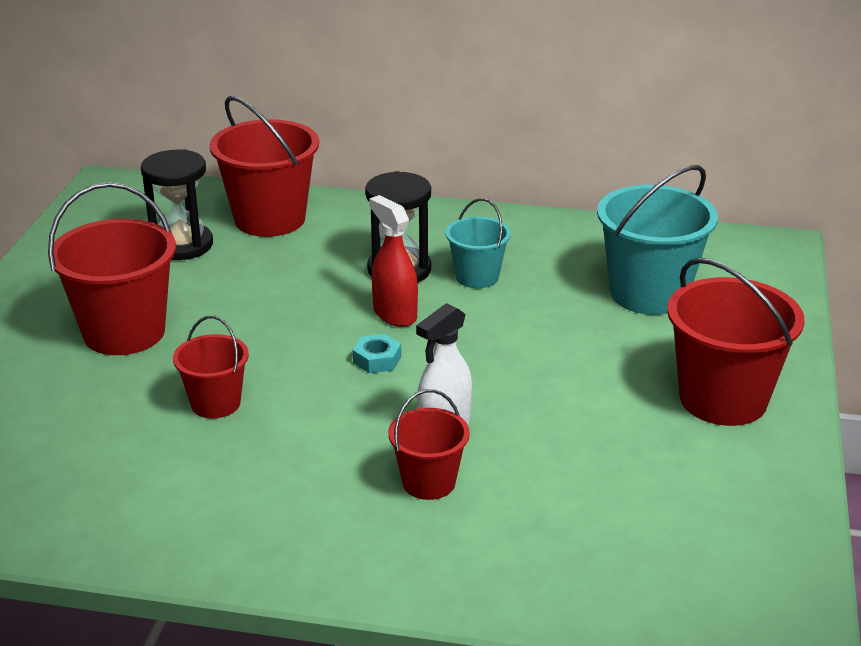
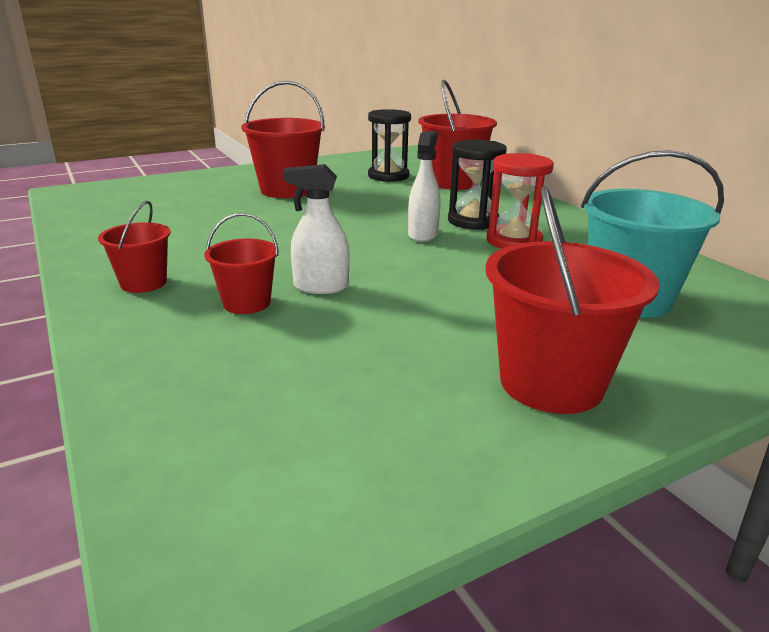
camera: 50 degrees right, 5 degrees down
(215, 403) = (251, 225): red bucket -> red bucket (143, 283)
(377, 359) = (364, 245): turquoise nut -> none
(394, 314) = (423, 234): red spray bottle -> white spray bottle
(477, 277) = (514, 241): turquoise bucket -> red hourglass

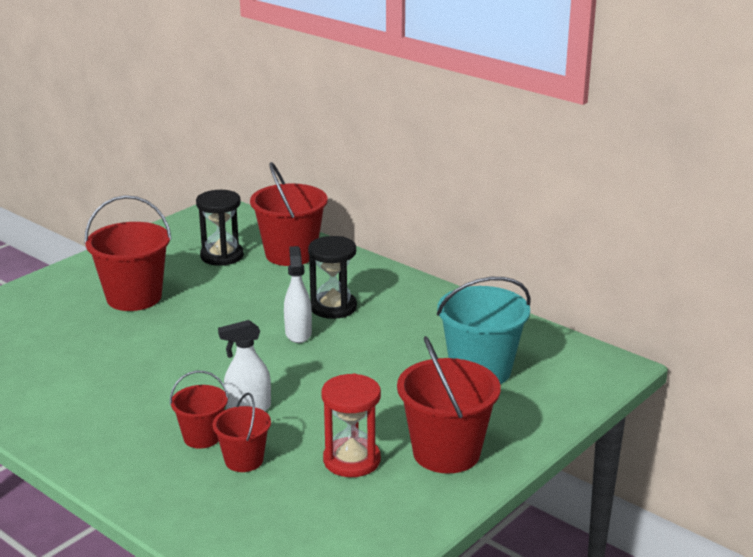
camera: 20 degrees left, 0 degrees up
(143, 283) = (101, 437): red bucket -> red bucket (244, 460)
(514, 241) = (377, 326): red hourglass -> red hourglass (351, 460)

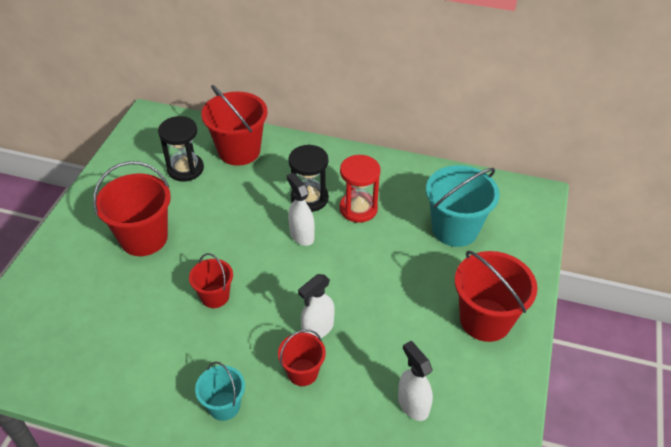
camera: 25 degrees left, 20 degrees up
(101, 439) = (224, 406): none -> turquoise bucket
(244, 460) = (350, 384): red bucket -> red bucket (215, 296)
(297, 495) = (412, 404): none -> white spray bottle
(351, 460) = (427, 353): red hourglass -> red hourglass (358, 209)

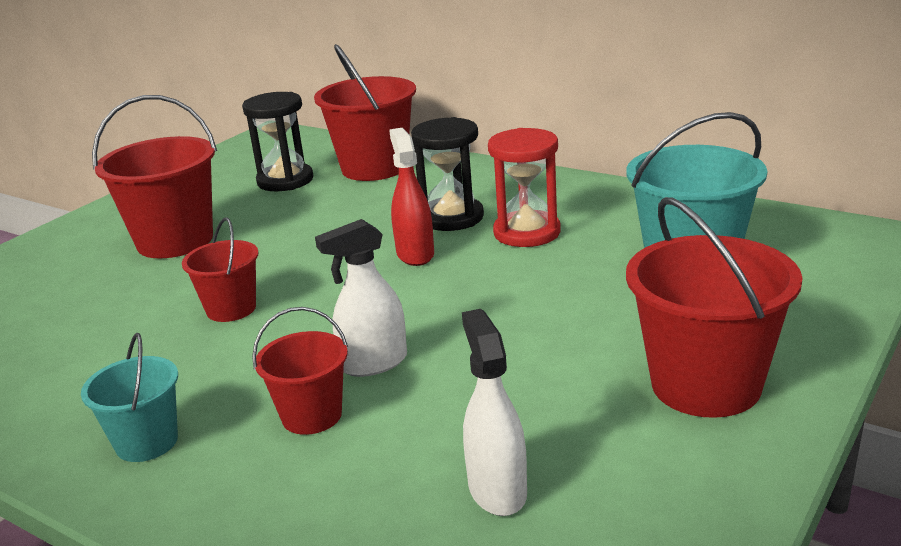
camera: 20 degrees right, 20 degrees down
(301, 235) = (415, 254): white spray bottle -> red spray bottle

